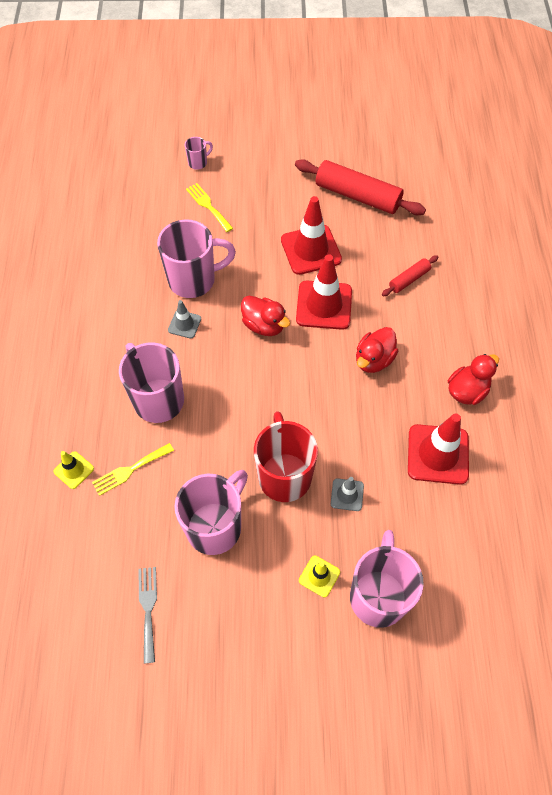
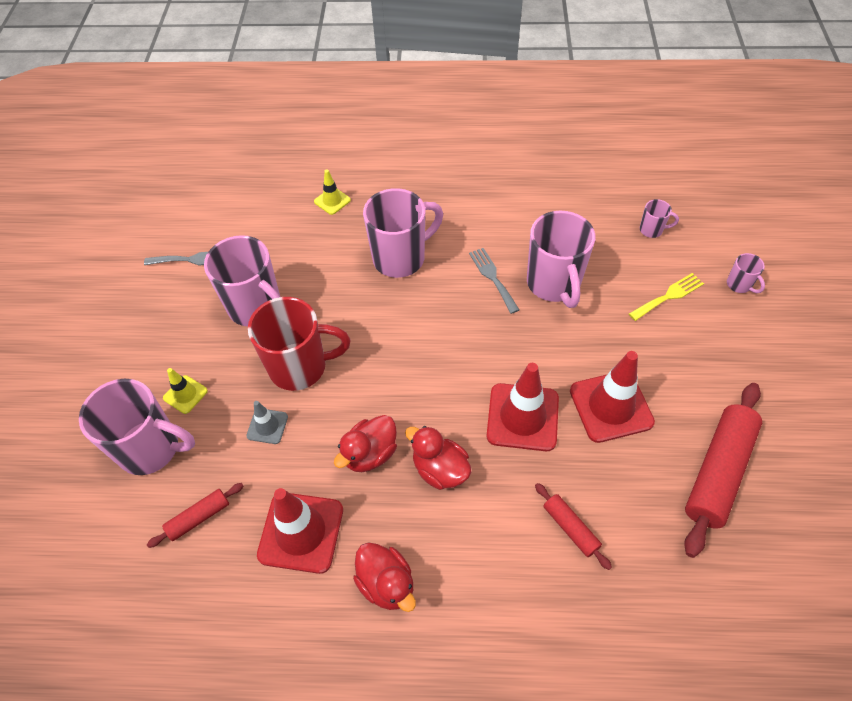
camera: 95 degrees right, 5 degrees down
(130, 470) = (326, 240): yellow fork -> none
(137, 209) = (652, 230): none -> pink mug
(184, 324) = (492, 277): grey traffic cone -> grey fork
(264, 325) = (492, 352): red duck -> red duck (370, 454)
(437, 537) = (199, 517): none -> red rolling pin

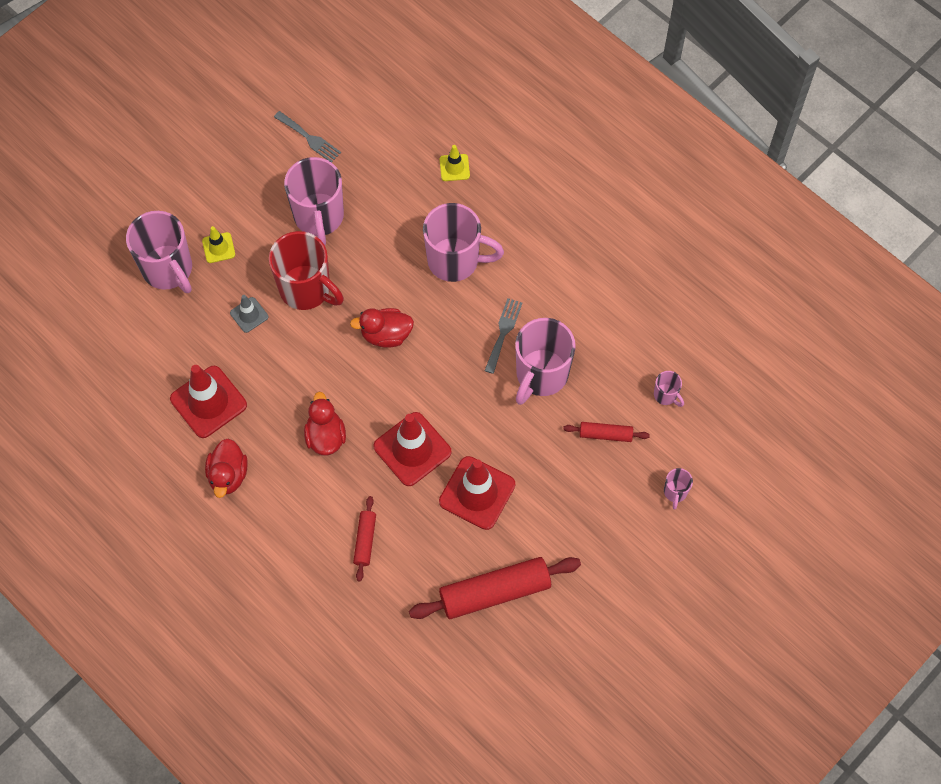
camera: 40 degrees right, 10 degrees up
(199, 517) = (159, 341): red rolling pin -> red rolling pin (605, 434)
(370, 454) = (293, 388): red duck -> red duck (386, 335)
(668, 296) = (612, 455): yellow fork -> none

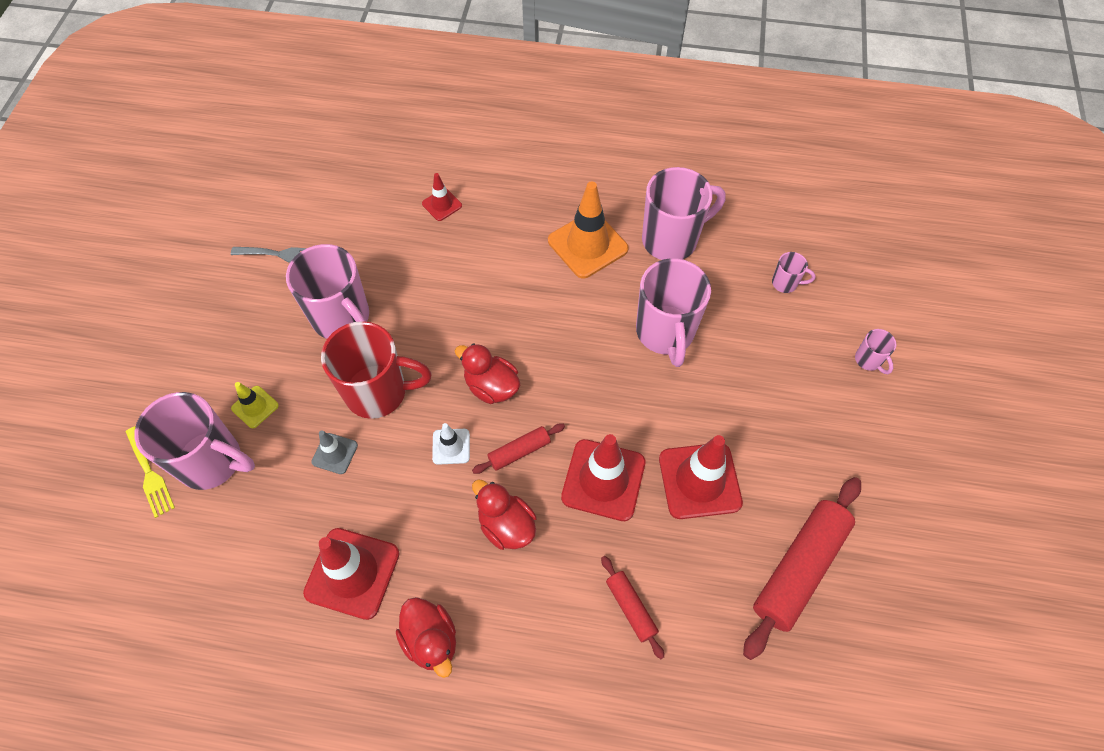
camera: 35 degrees left, 5 degrees down
(125, 253) = (150, 474): none -> yellow fork
(328, 360) = (451, 446): none -> white traffic cone
(386, 335) = (491, 386): red duck -> red duck turned 75 degrees clockwise
(454, 167) = (442, 205): yellow traffic cone -> red traffic cone
(455, 261) = (505, 281): pink mug -> pink mug (671, 240)
(503, 332) = (600, 317): grey fork -> none
(539, 269) = (587, 245): none -> orange traffic cone
(605, 434) = (766, 349): red rolling pin -> red rolling pin (519, 451)

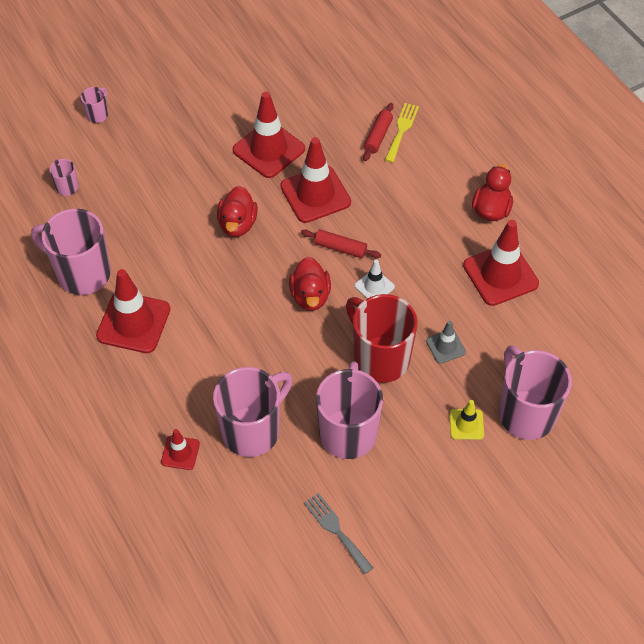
camera: 130 degrees left, 5 degrees down
(150, 474) = (572, 442): yellow fork -> yellow fork (402, 130)
(506, 525) = (393, 221): red duck -> red duck (237, 224)
(587, 245) = (133, 322): orange traffic cone -> red traffic cone
(665, 333) = (173, 228): pink mug -> pink mug (252, 430)
(799, 569) = (279, 80): red rolling pin -> none

